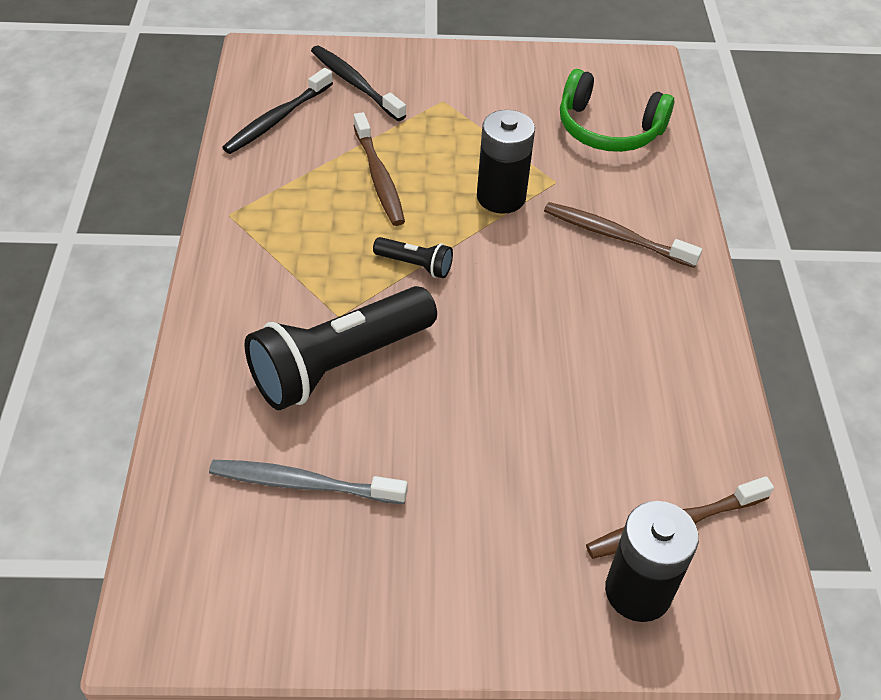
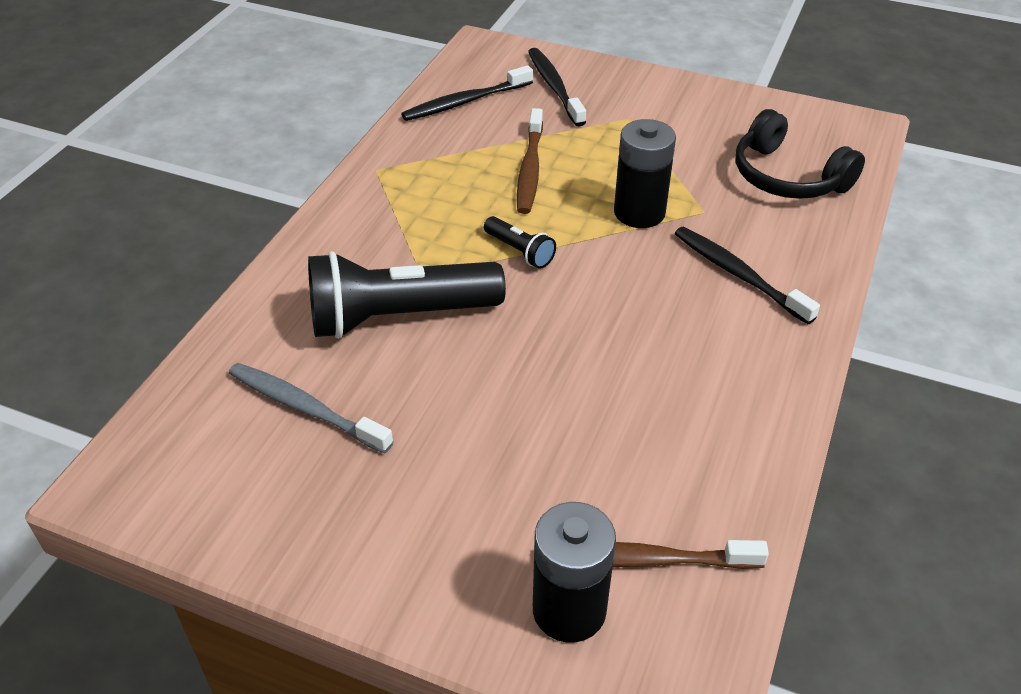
camera: 25 degrees right, 5 degrees down
(608, 129) = (787, 177): green headphones -> black headphones
(615, 236) = (738, 274): brown toothbrush -> black toothbrush

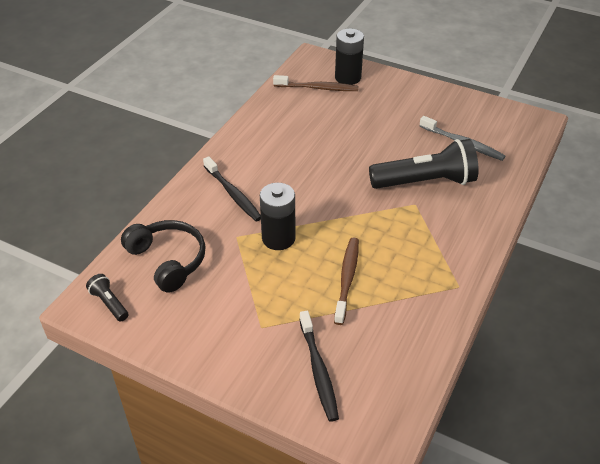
camera: 175 degrees left, 0 degrees up
(465, 102) = (397, 356): black toothbrush -> none
(520, 251) = (358, 216): black flashlight -> black flashlight (109, 303)

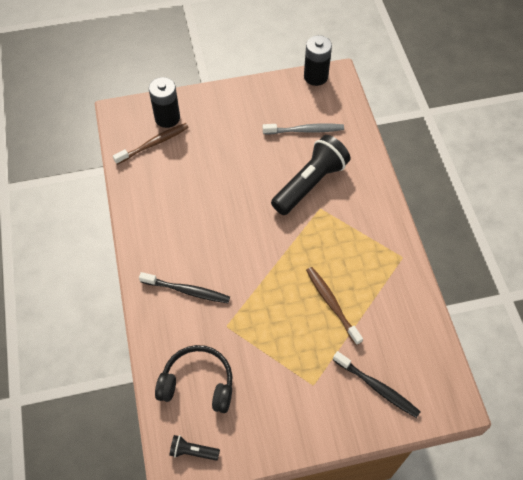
camera: 40 degrees left, 15 degrees up
(278, 238) = (257, 305): black battery -> black battery (316, 76)

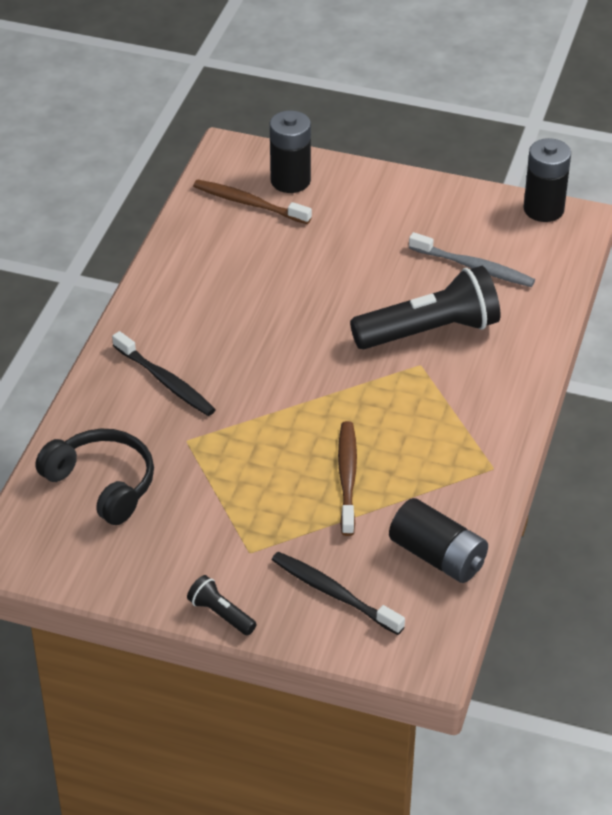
camera: 30 degrees right, 15 degrees down
(154, 144) = (249, 203): brown toothbrush -> brown toothbrush turned 150 degrees counterclockwise
(193, 451) = (41, 549): black flashlight -> black flashlight (221, 614)
(377, 387) = (334, 593): black toothbrush -> black toothbrush turned 150 degrees clockwise
(414, 331) = (438, 556): none -> black battery

